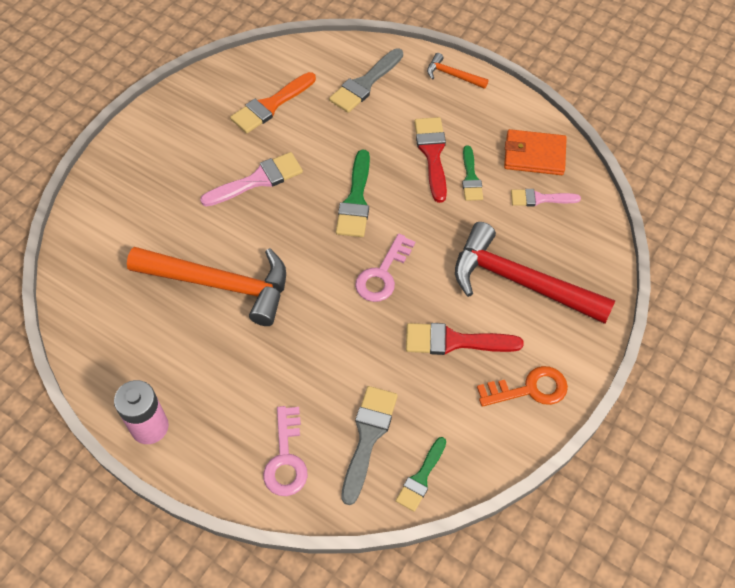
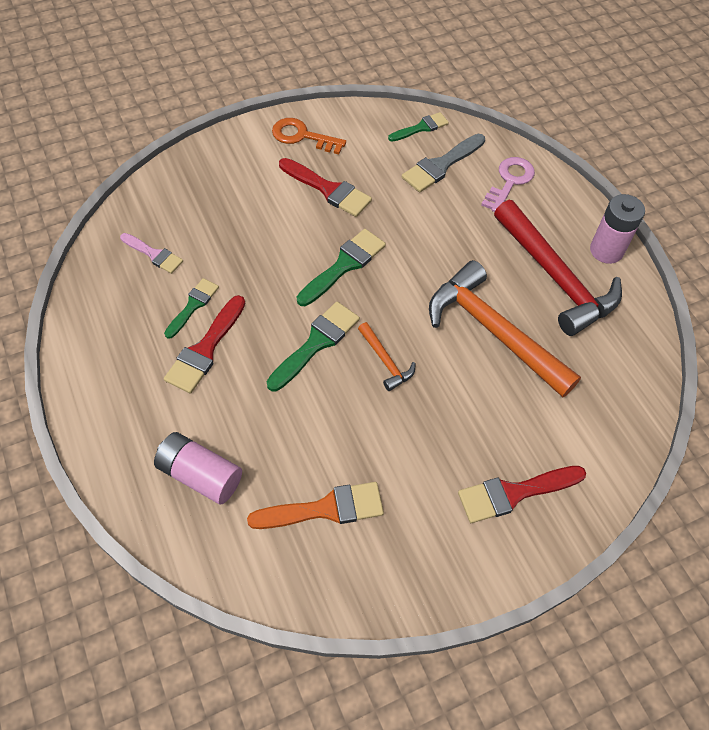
camera: 150 degrees left, 0 degrees up
(147, 175) = (514, 493): none -> red brush
(258, 180) = (397, 419): pink brush -> none
(365, 84) = (200, 475): grey brush -> pink battery
(382, 274) = (344, 265): pink key -> green brush
(453, 75) = (99, 428): orange hammer -> orange hammer (385, 361)
(520, 282) = (239, 202): red hammer -> red hammer (555, 277)
(534, 155) = (115, 295): orange wallet -> none

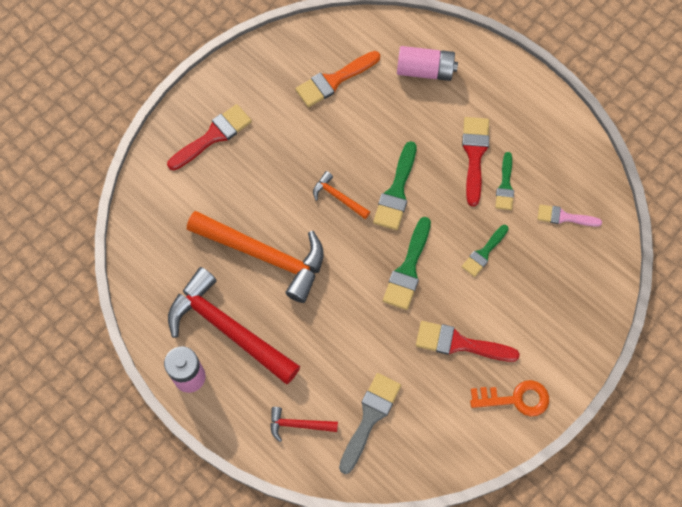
camera: 160 degrees right, 10 degrees up
(421, 127) = (408, 461): green brush -> green brush (484, 253)
(509, 181) = (298, 425): pink key -> red hammer

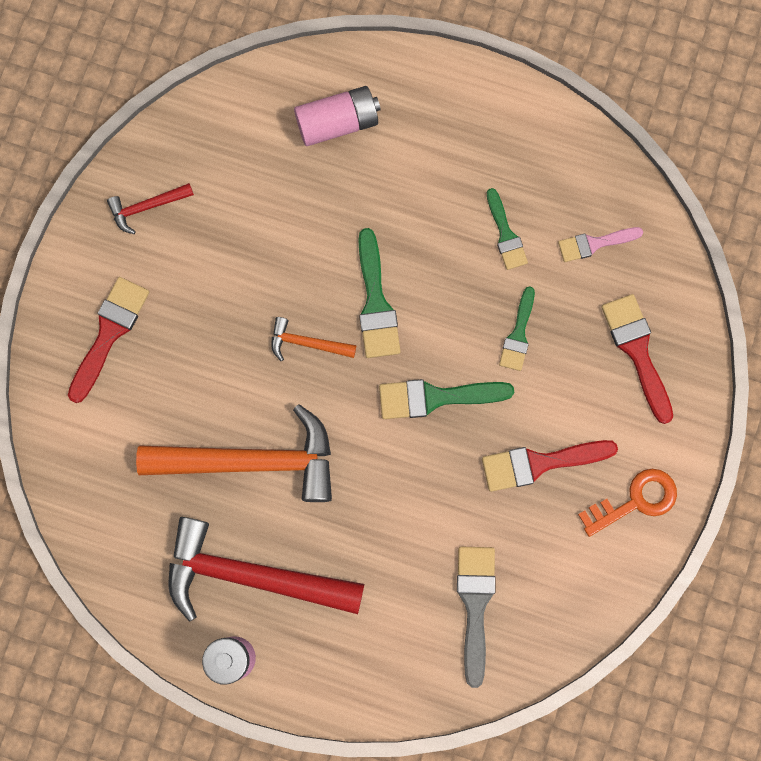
camera: 25 degrees left, 10 degrees up
(298, 425) = (394, 654): red hammer -> red hammer (147, 207)
(334, 80) = (228, 188): orange brush -> none
(408, 269) = (436, 397): green brush -> green brush turned 90 degrees clockwise
(474, 155) = (450, 210): red brush -> red brush (637, 351)

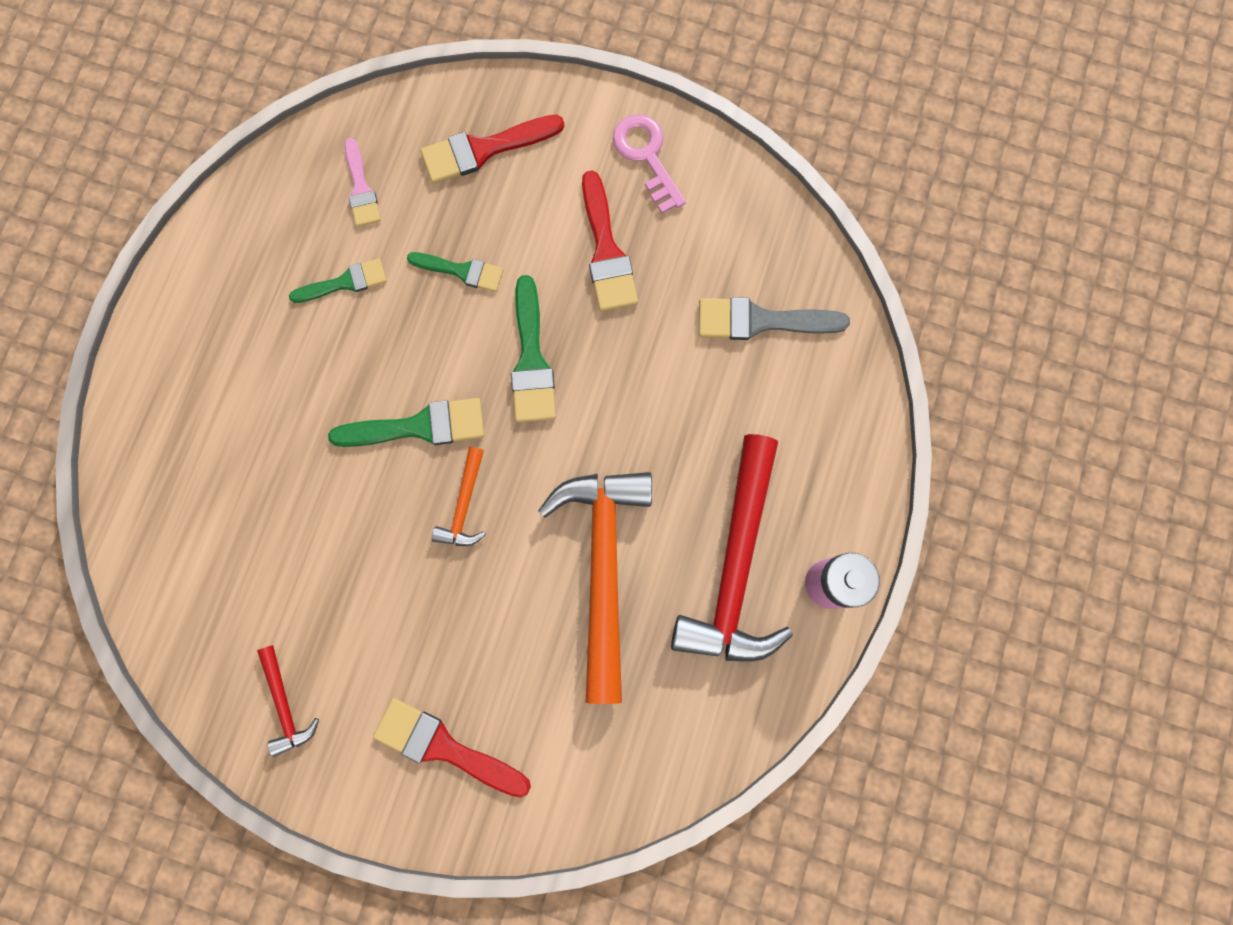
camera: 90 degrees left, 0 degrees up
(337, 123) = (195, 471): pink battery -> none
(635, 500) = (646, 156): orange key -> pink key

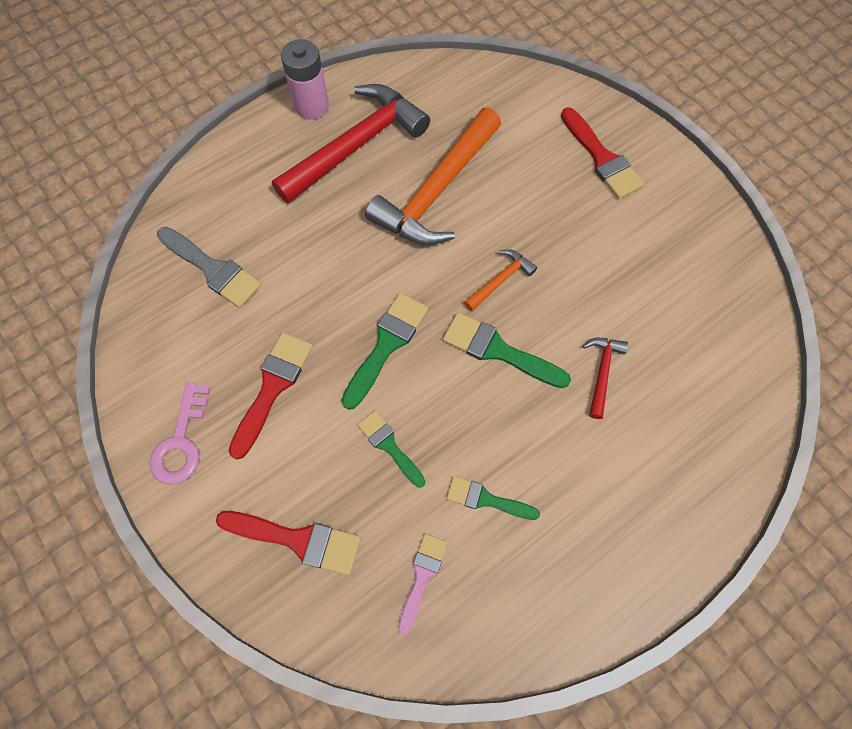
camera: 145 degrees left, 10 degrees down
(285, 704) = (692, 236): red hammer -> red hammer (601, 372)

